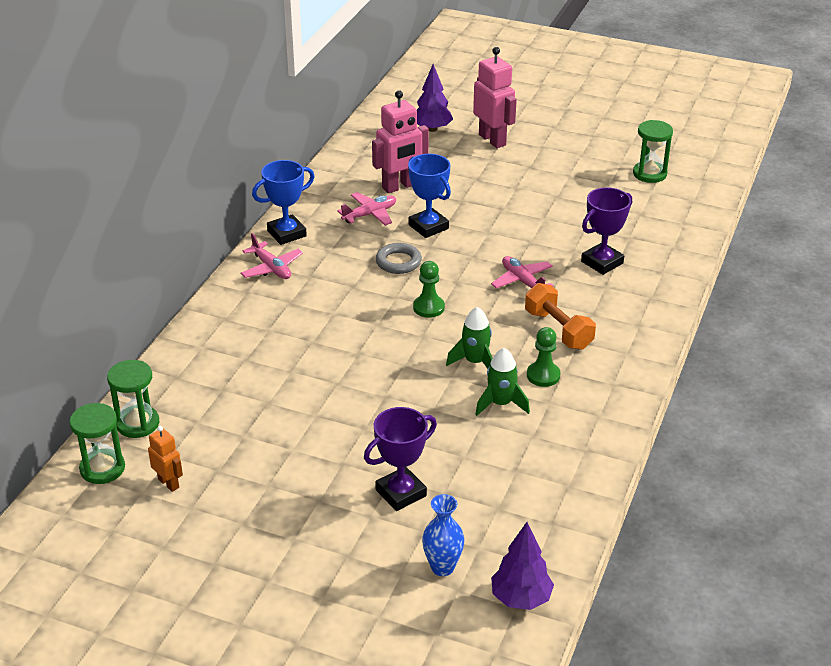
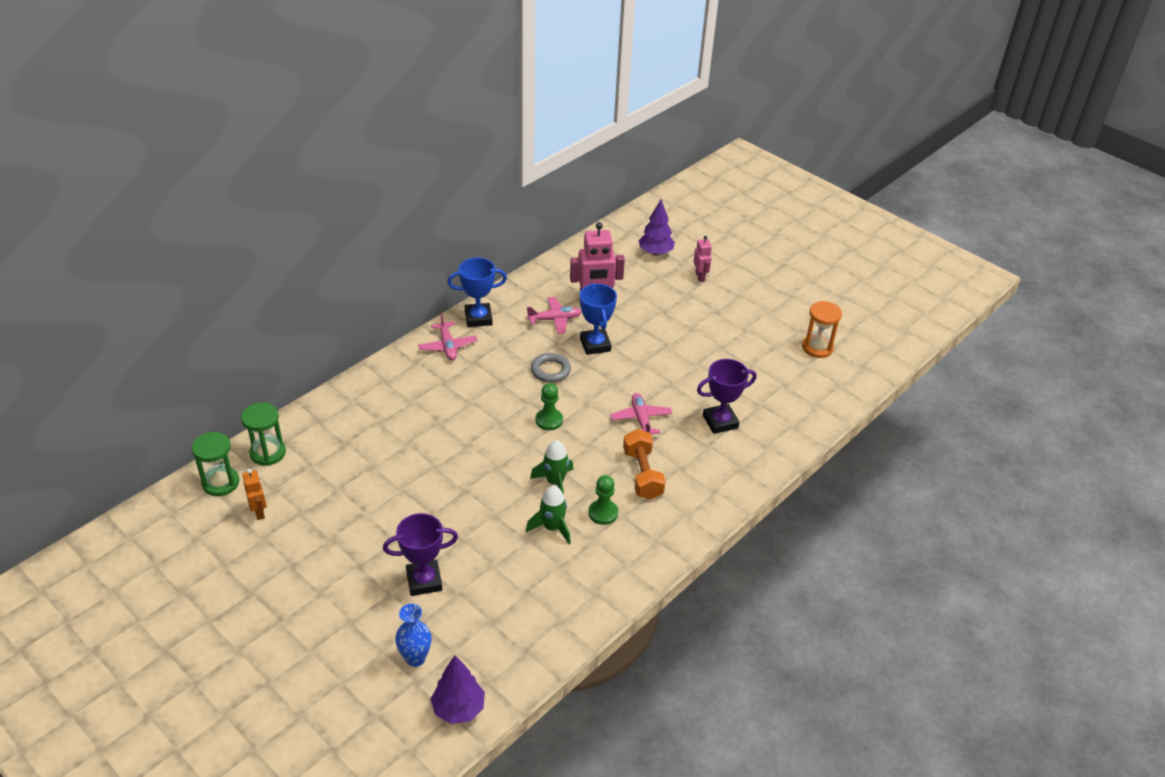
camera: 20 degrees right, 5 degrees up
(492, 140) = (700, 277): pink robot -> pink robot, size x0.55
(649, 174) = (817, 348): green hourglass -> orange hourglass

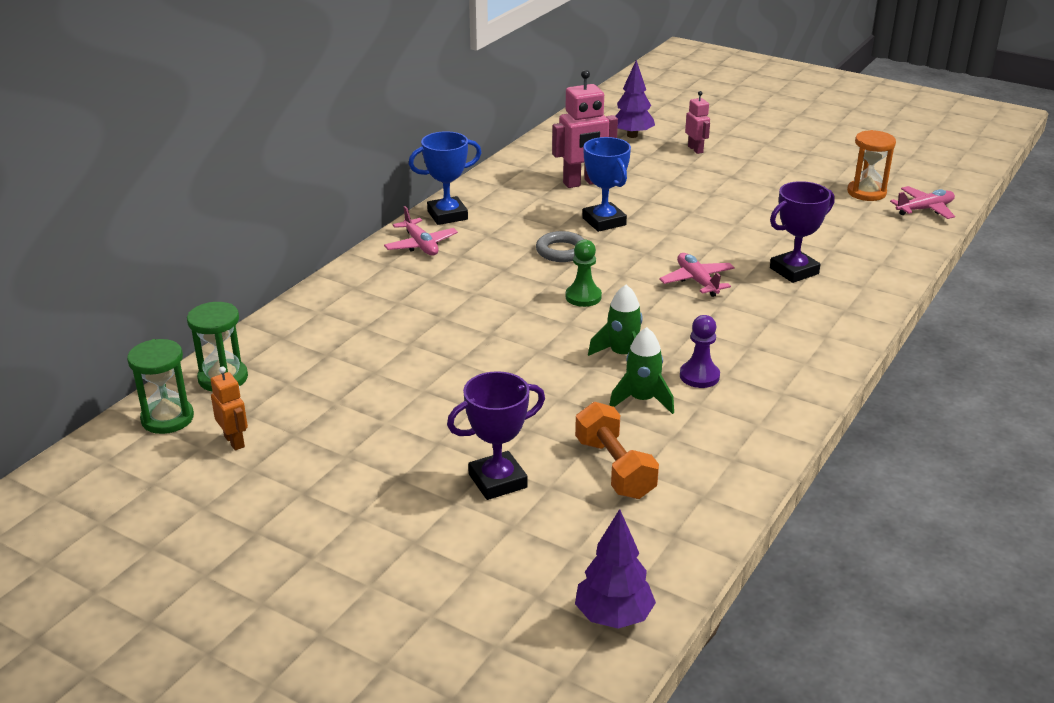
camera: 10 degrees left, 10 degrees down
(415, 658) = (525, 568): blue vase -> none
(554, 319) = (543, 205): pink plane -> pink plane (924, 209)
(603, 513) = (699, 376): green pawn -> purple pawn
(642, 474) = (728, 332): orange dumbbell -> orange dumbbell (614, 468)

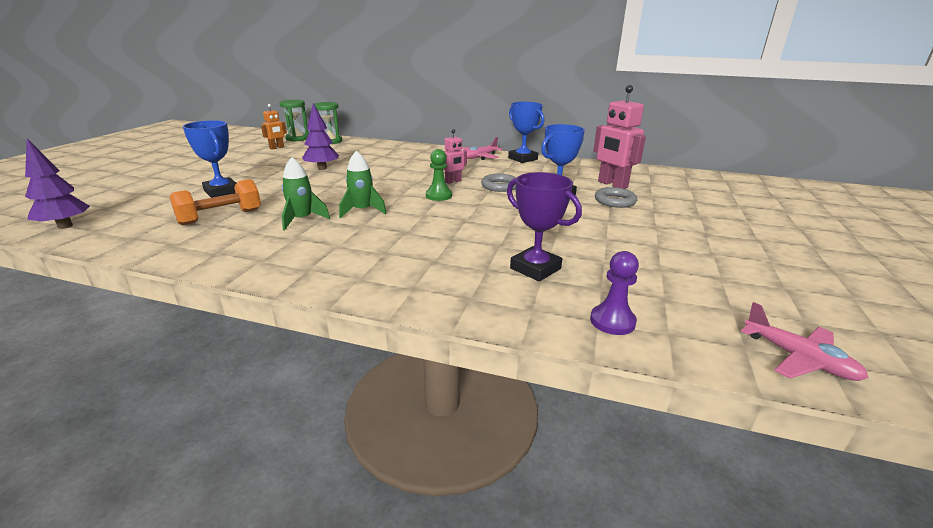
camera: 75 degrees right, 5 degrees down
(497, 481) = (221, 191): purple trophy -> blue trophy
(632, 135) = (723, 193): purple tree -> purple tree (322, 168)
(637, 195) = (615, 201): none -> grey ring
(695, 149) = (738, 216): pink robot -> pink robot (453, 181)
(697, 281) = (485, 228): pink plane -> none
(699, 376) = (334, 236): purple pawn -> purple pawn (612, 321)
(866, 192) = (782, 309): orange hourglass -> none

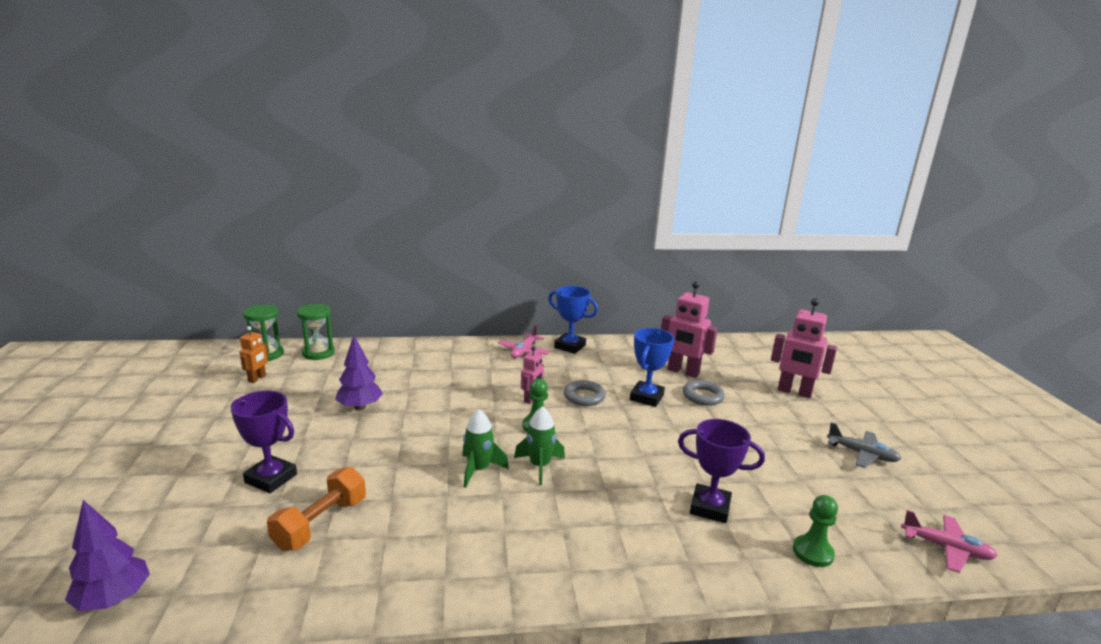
camera: 25 degrees left, 5 degrees down
(221, 191) = (271, 478): blue trophy -> purple trophy
(302, 220) = (426, 502): green rocket -> green rocket (539, 466)
(612, 321) = (812, 552): purple pawn -> green pawn
(722, 212) = (794, 392): none -> pink robot
(759, 265) = (862, 454): none -> grey plane

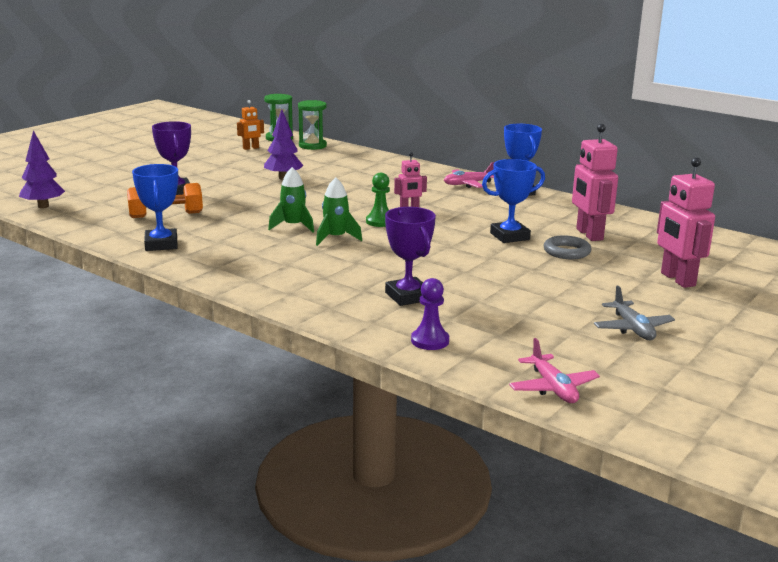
camera: 45 degrees right, 0 degrees up
(392, 575) = (161, 244): none -> blue trophy
(584, 396) = (455, 220): grey ring -> none
(812, 552) = (430, 341): green pawn -> purple pawn

